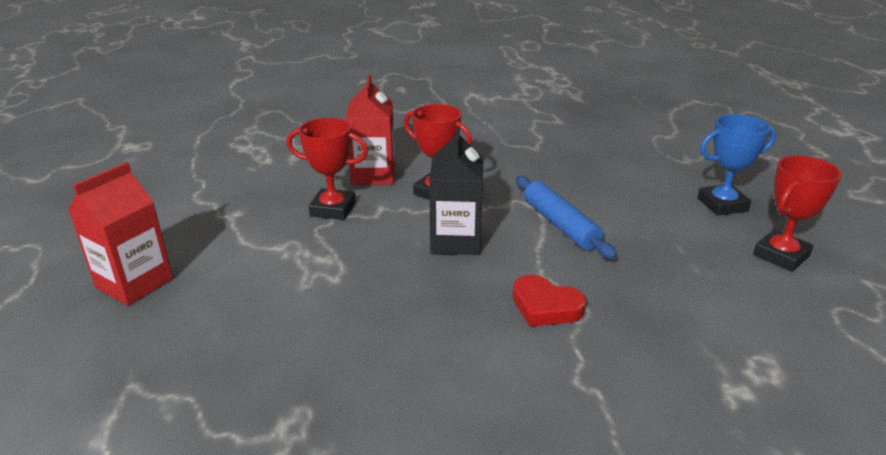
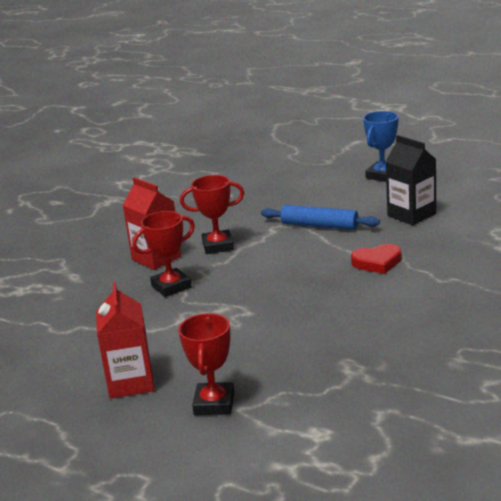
camera: 40 degrees left, 5 degrees down
(456, 241) = (278, 261): black carton -> black carton (411, 215)
(781, 255) = (443, 185): red trophy -> red trophy (214, 403)

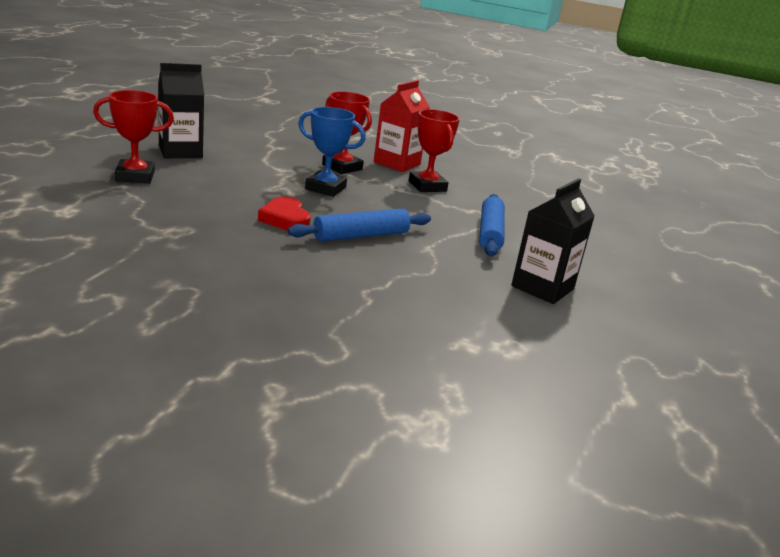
camera: 70 degrees right, 0 degrees up
(131, 382) = (180, 152): red carton -> black carton
(339, 279) = (361, 236): none -> blue rolling pin
(377, 262) = (404, 258): red heart -> red heart (285, 219)
(382, 175) = (654, 277): blue trophy -> blue trophy (325, 188)

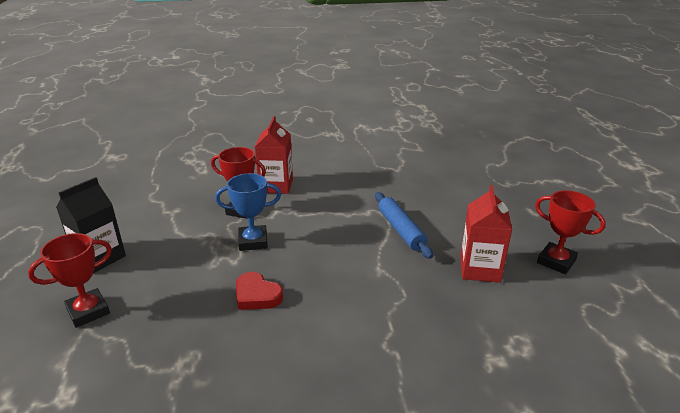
camera: 25 degrees left, 5 degrees up
(361, 236) = (326, 283): blue rolling pin -> none
(427, 186) = (318, 201): red trophy -> red trophy (556, 261)
(542, 287) = (480, 269): black carton -> red carton

